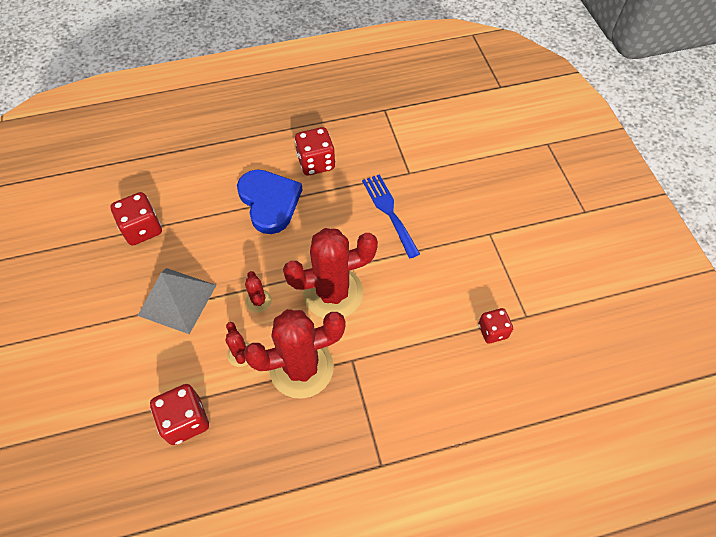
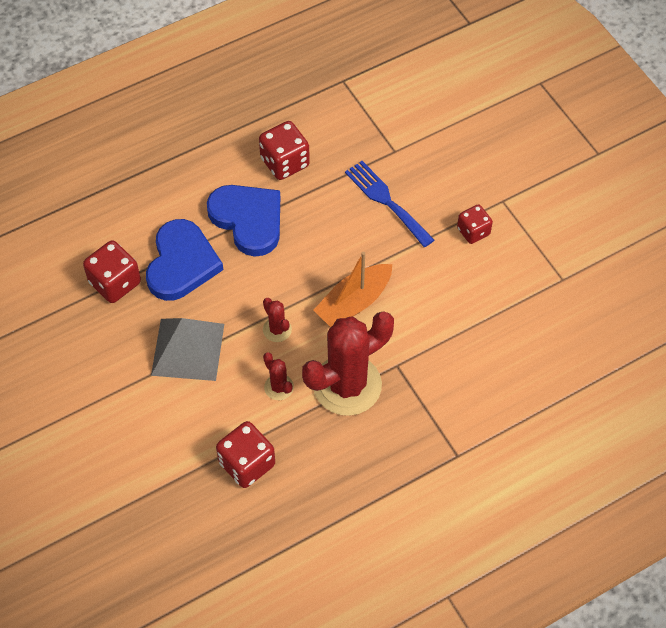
camera: 15 degrees left, 0 degrees up
(202, 225) = (181, 263): none -> blue heart
(333, 293) = (354, 302): red cactus -> orange boat
(492, 331) = (532, 302): red dice -> red dice (473, 231)

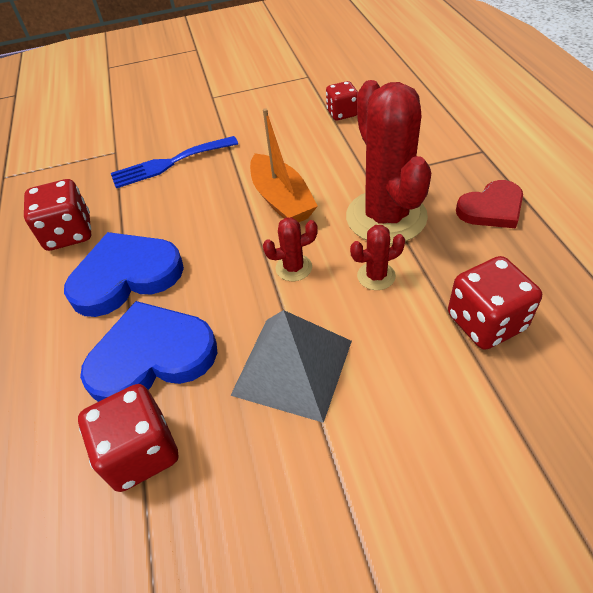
camera: 70 degrees left, 10 degrees down
(181, 263) = (151, 356): blue heart -> blue heart turned 45 degrees counterclockwise
(373, 464) = (491, 208): none -> red heart
(473, 231) = (235, 115): red dice -> red dice (342, 113)

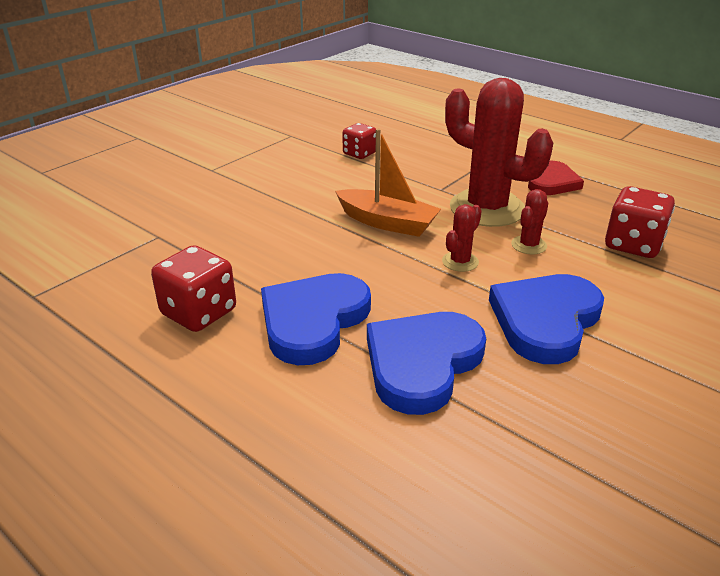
camera: 40 degrees left, 15 degrees down
(141, 452) = (505, 426): red dice -> none
(169, 163) = (237, 228): blue fork -> none
(292, 367) = (545, 320): grey pyramid -> blue heart

